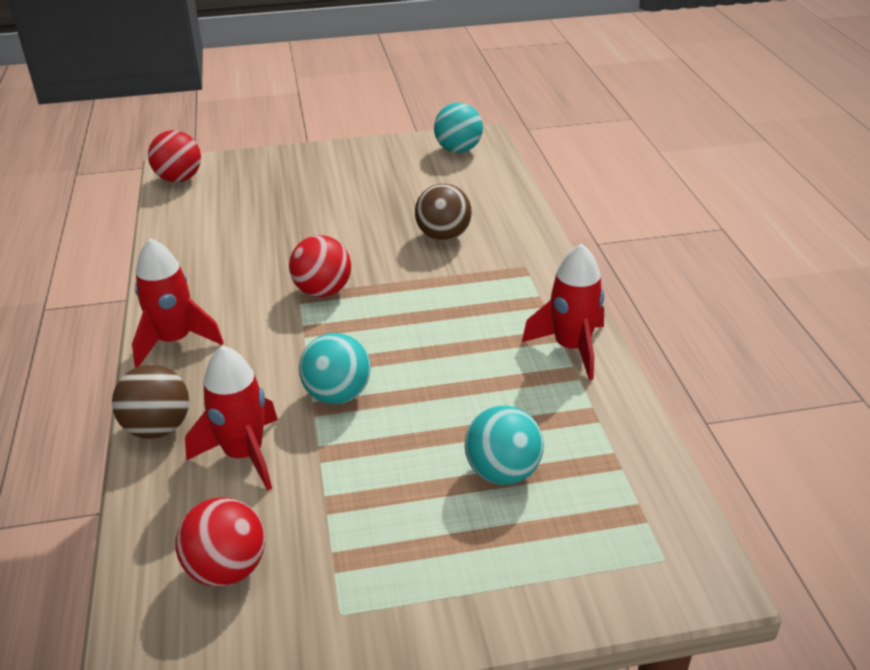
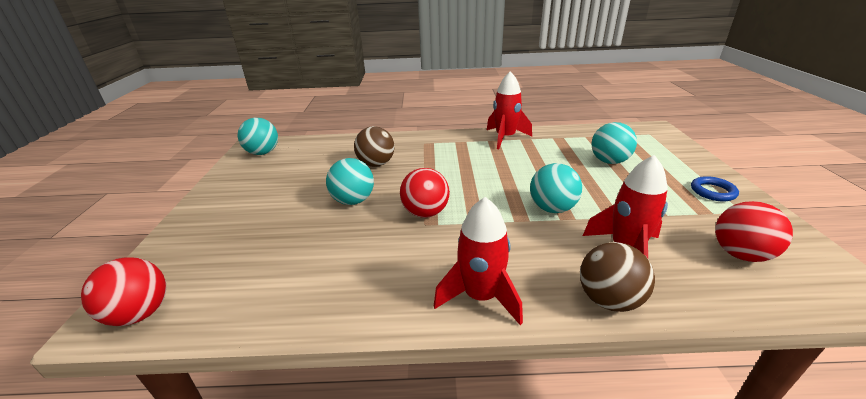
camera: 80 degrees left, 5 degrees down
(346, 237) = (353, 201): none -> turquoise ball
(404, 593) = (713, 191): none -> blue ring

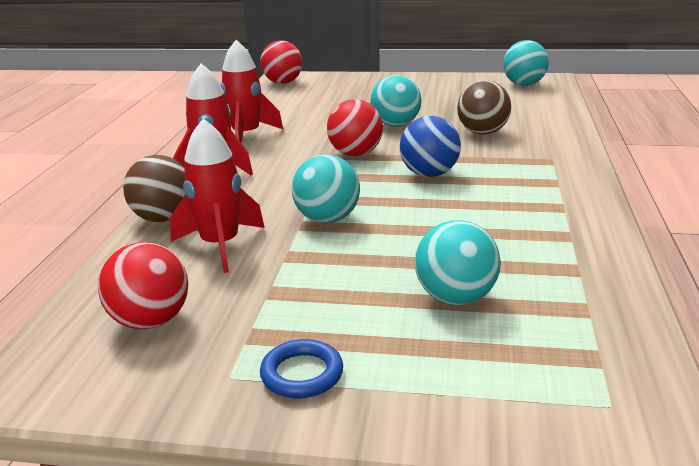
camera: 100 degrees right, 5 degrees down
(460, 178) = (429, 174): none -> blue ball
(505, 138) = (573, 218): red rocket -> red rocket (246, 136)

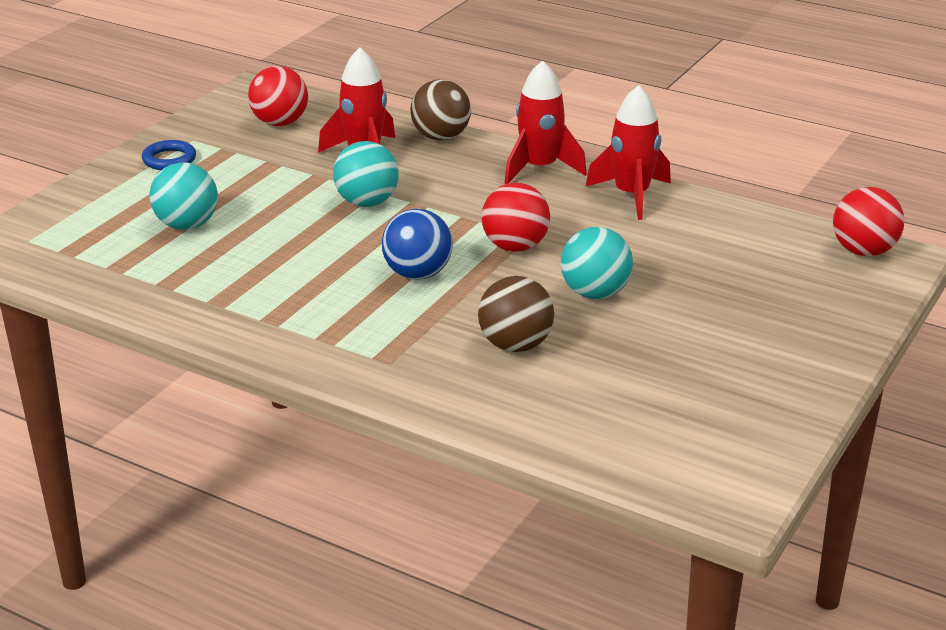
camera: 110 degrees right, 5 degrees up
(524, 84) = (714, 459): turquoise ball -> none

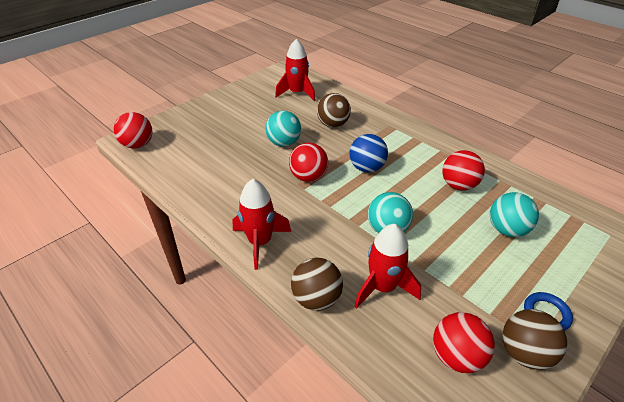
camera: 165 degrees left, 10 degrees up
(207, 133) = (524, 353): none -> brown ball
(250, 271) = (458, 185): none -> red ball
(631, 195) = (219, 204): red rocket -> red rocket (297, 93)

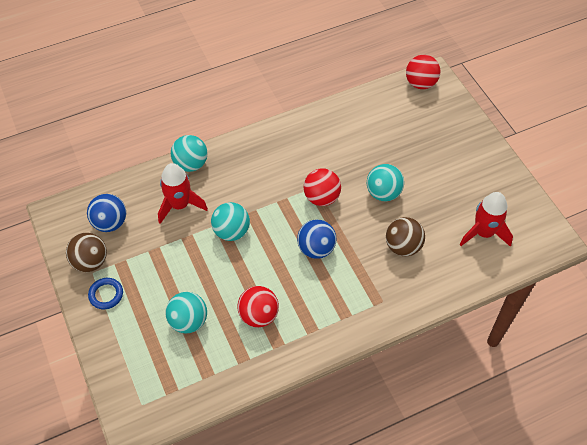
camera: 110 degrees right, 15 degrees up
(260, 242) = (257, 145): red rocket -> none
(316, 299) = (191, 164): brown ball -> turquoise ball
(456, 356) = (110, 223): red ball -> blue ball

